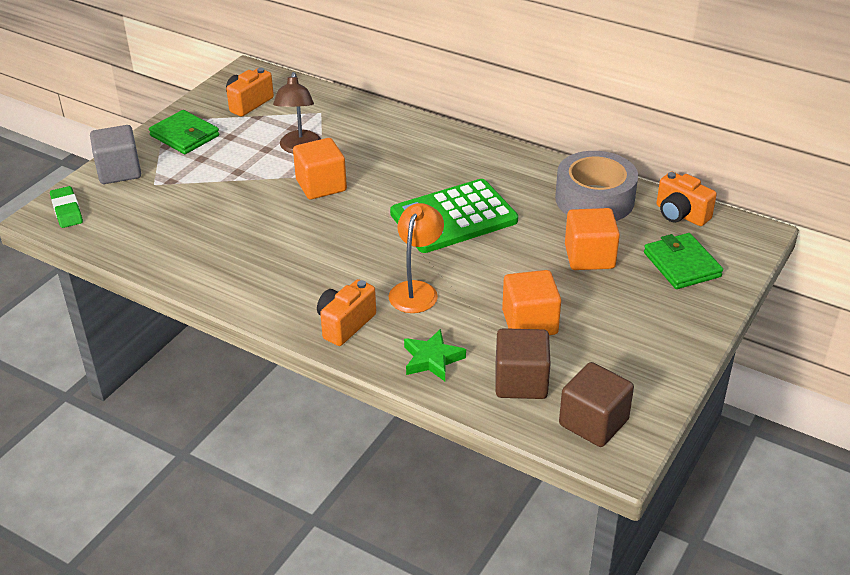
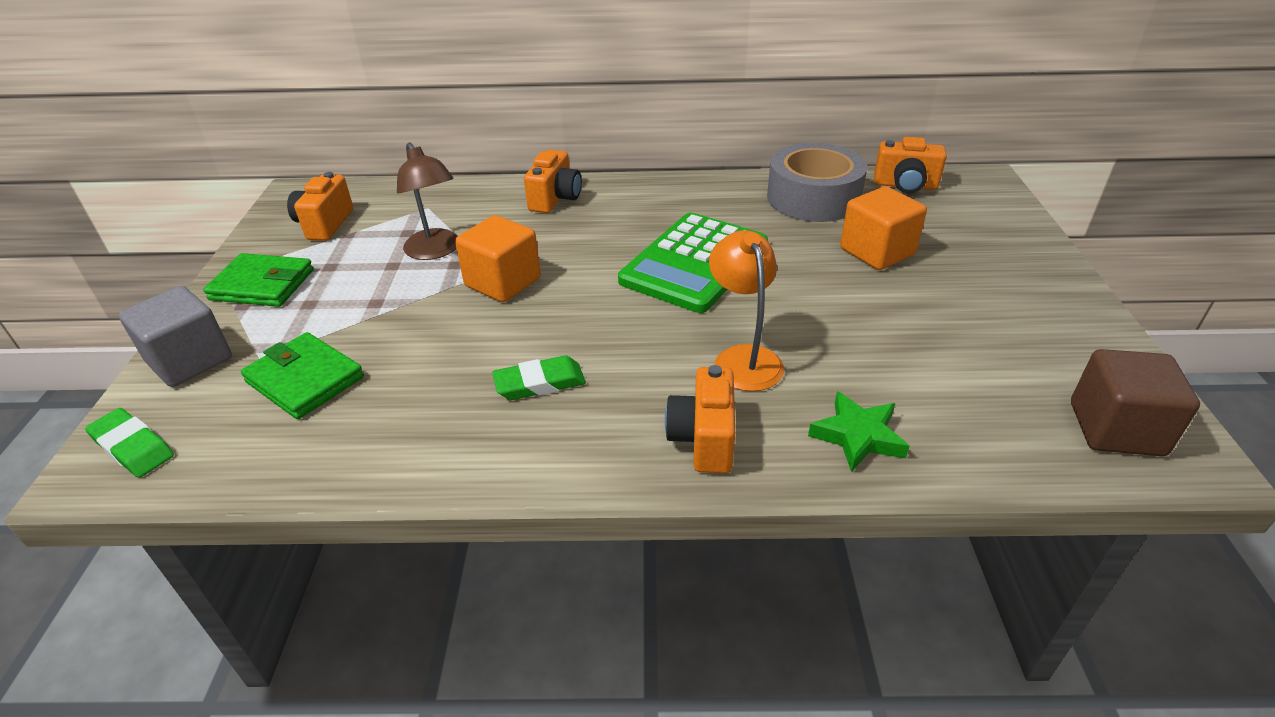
camera: 30 degrees left, 0 degrees up
(287, 257) = (540, 383): none -> green eraser
(409, 135) = (555, 199): none -> orange camera
(521, 382) = (984, 416): brown cube -> none
(529, 322) = (906, 343): orange cube -> none
(682, 264) = (966, 228): green wallet -> green wallet (305, 379)

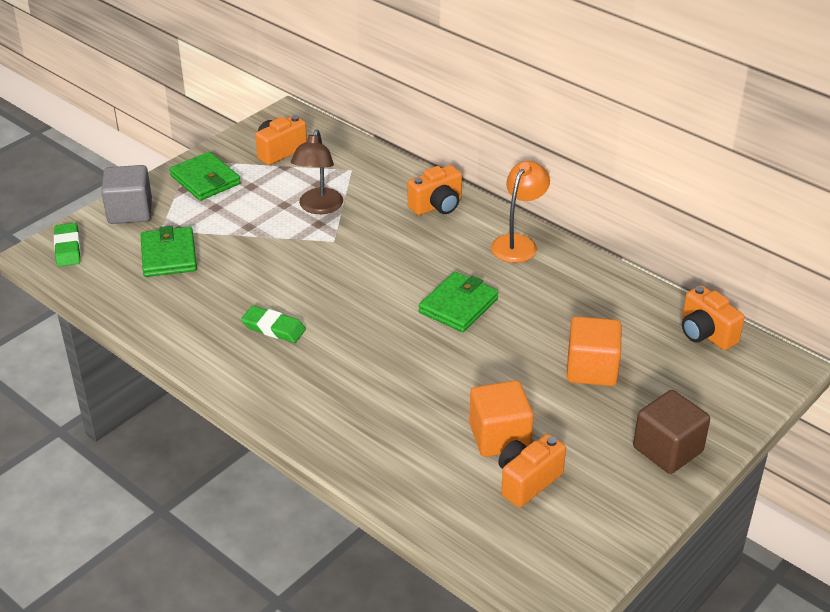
camera: 40 degrees right, 0 degrees up
(503, 282) = (330, 252): orange cube -> orange cube (499, 436)
(694, 263) = (458, 305): green calculator -> green wallet
(703, 439) = (313, 410): orange camera -> orange camera (527, 481)
(743, 358) = (397, 382): orange lamp -> orange lamp (518, 243)
(813, 198) = (616, 304): grey tape -> none
(858, 436) = (392, 461): green star -> none
(1116, 429) = (542, 557): brown cube -> brown cube (667, 449)

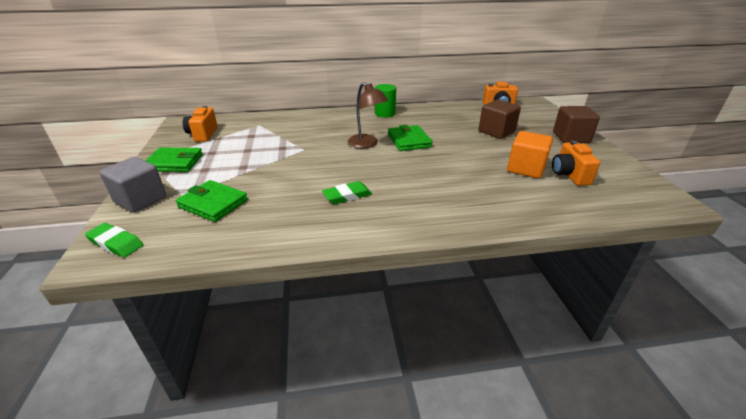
camera: 50 degrees left, 5 degrees down
(318, 207) = (270, 143): brown lamp -> brown lamp (367, 144)
(437, 206) = (327, 118): orange camera -> none
(518, 243) = (385, 113): orange lamp -> green cylinder
(591, 369) = (496, 132): orange cube -> brown cube

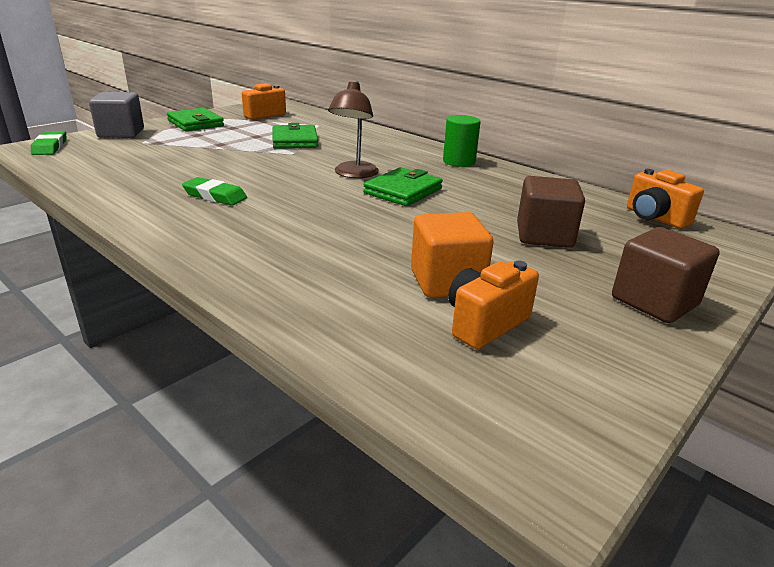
camera: 50 degrees right, 5 degrees down
(213, 203) = (139, 154): green wallet -> green wallet (295, 140)

